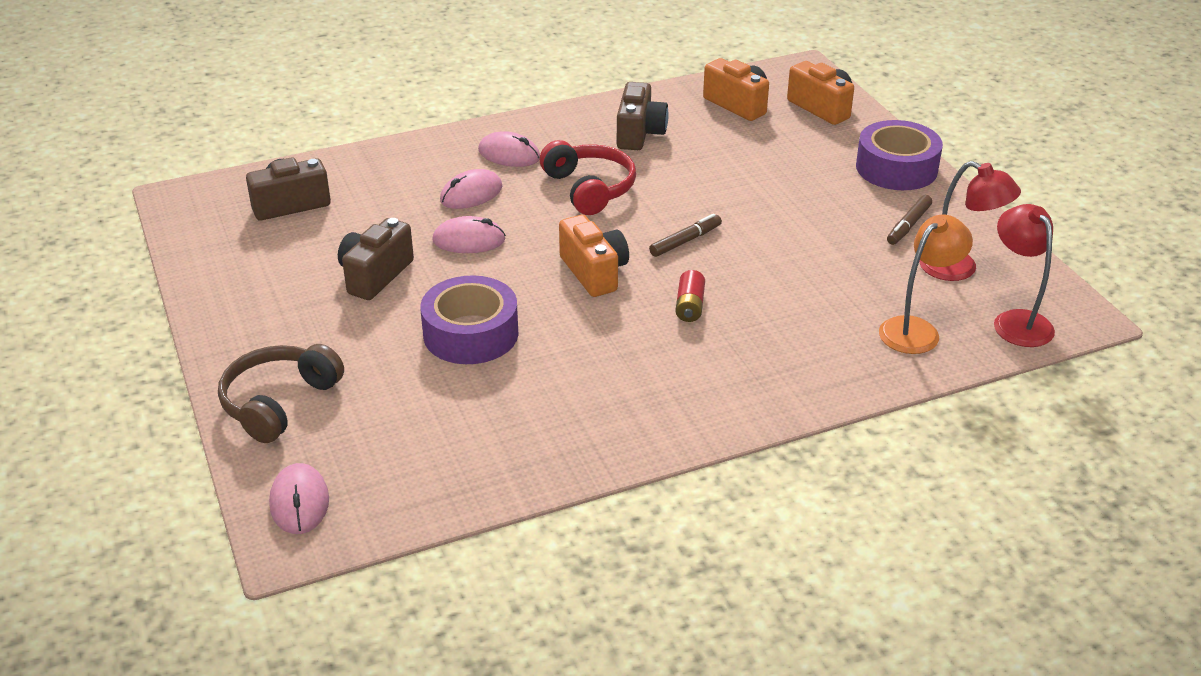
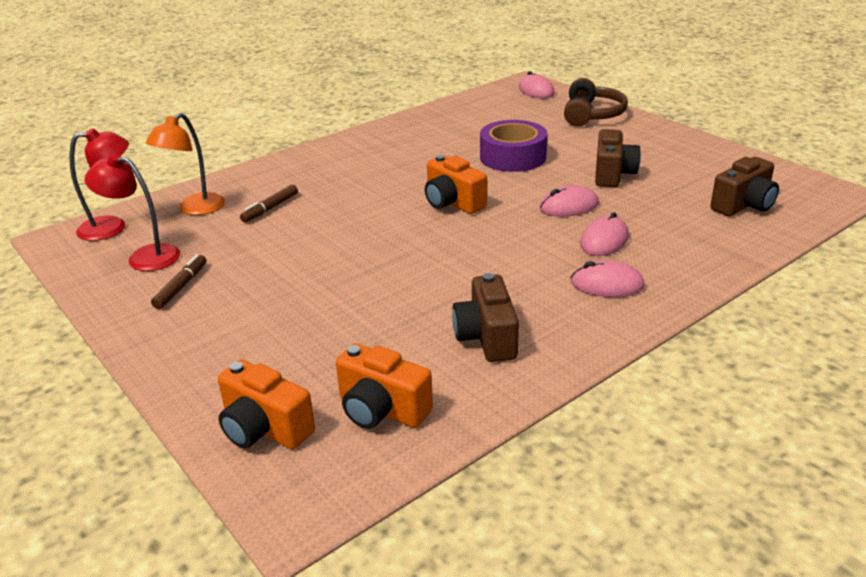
camera: 165 degrees right, 5 degrees down
(589, 188) = (500, 265): red headphones -> none
(685, 241) = (389, 237): brown marker -> brown marker (270, 208)
(690, 306) = (369, 195): red battery -> none
(896, 168) = (178, 350): purple tape -> none
(1016, 321) = (112, 227): red lamp -> red lamp turned 75 degrees counterclockwise

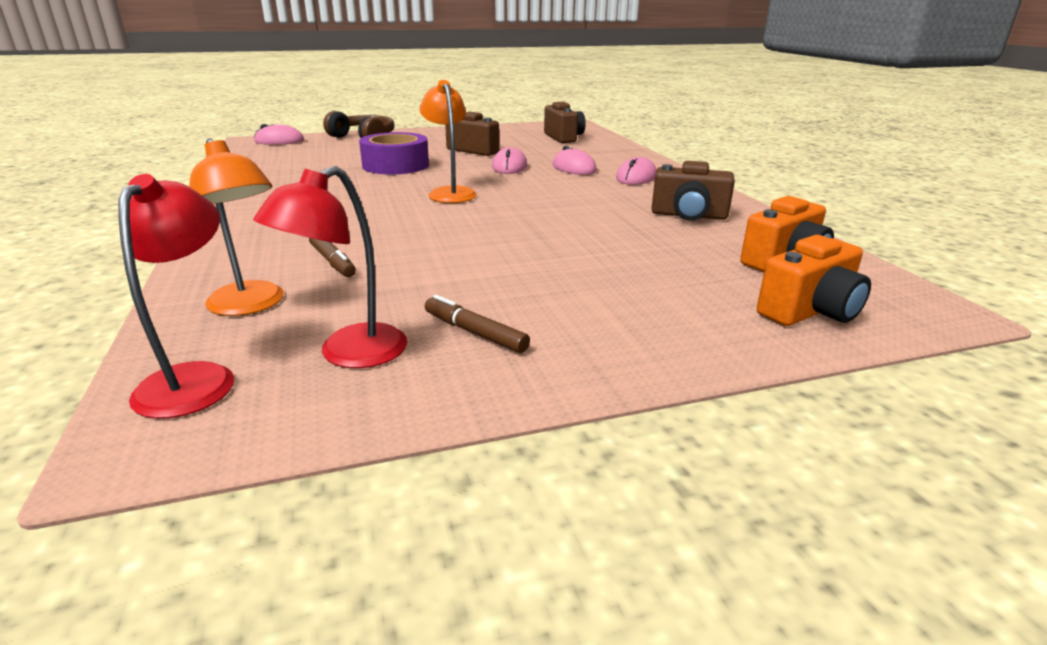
camera: 70 degrees left, 5 degrees down
(452, 203) = (450, 193): orange camera -> orange lamp

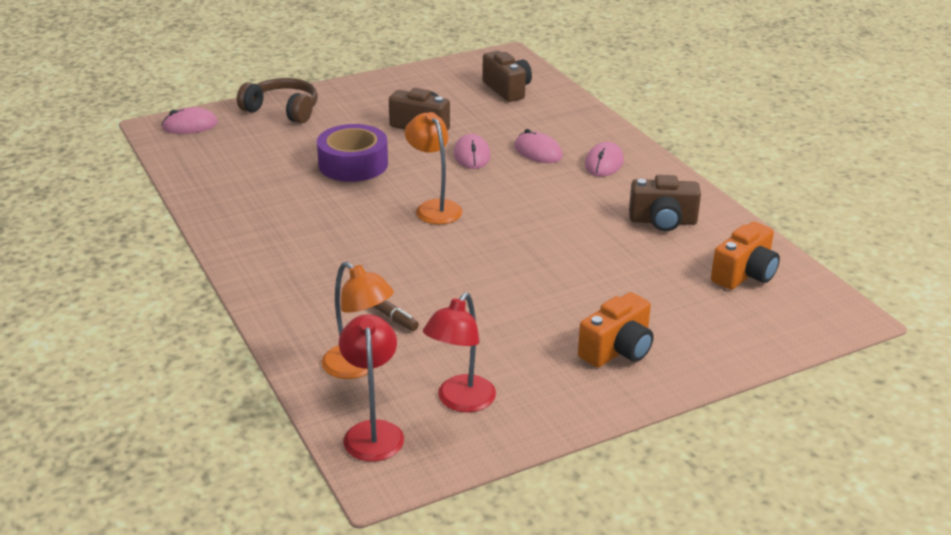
camera: 10 degrees left, 5 degrees up
(475, 332) = (535, 373): brown marker -> none
(810, 311) = (762, 327): orange camera -> orange camera (617, 350)

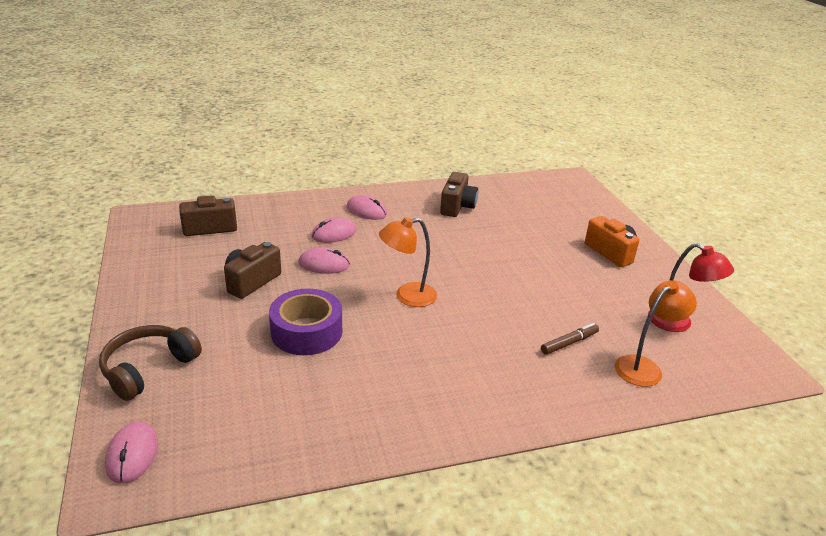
camera: 80 degrees left, 0 degrees up
(373, 432) = (723, 369): red lamp -> none
(745, 274) = (527, 195): orange camera -> none

